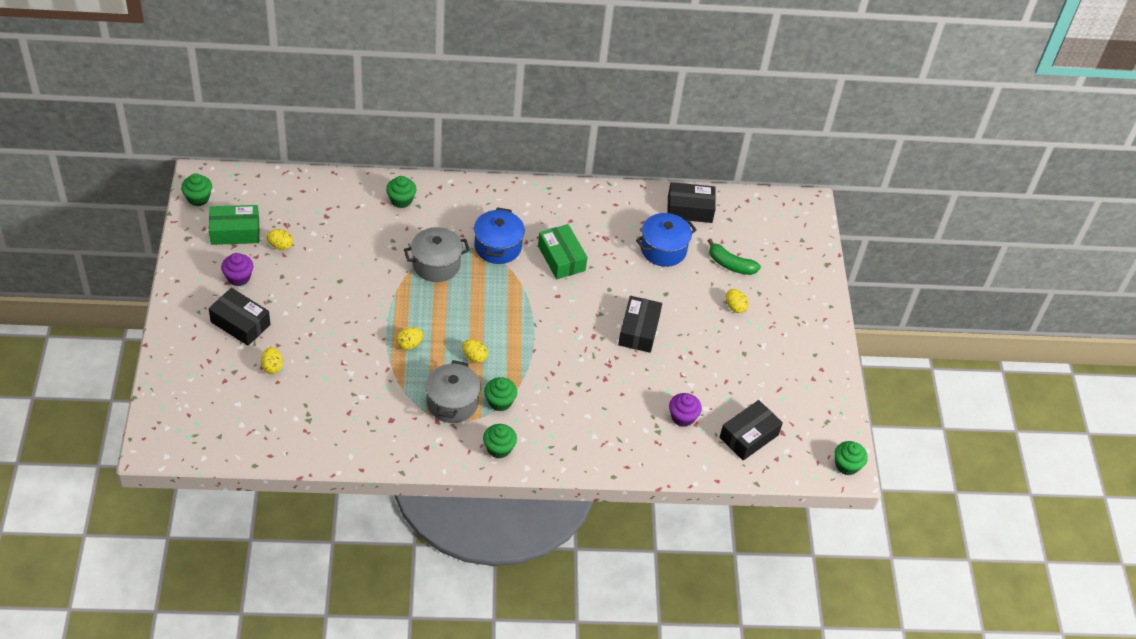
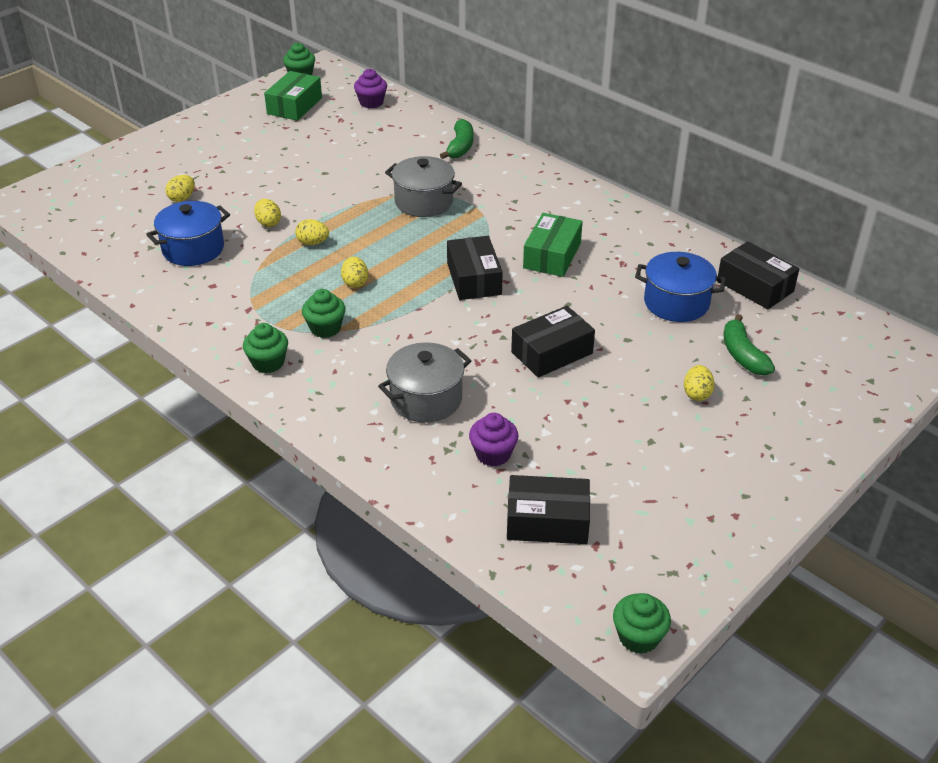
camera: 50 degrees right, 10 degrees down
(235, 231) = (294, 106): green box -> green box turned 75 degrees clockwise
(238, 277) = (251, 133): purple cupcake -> purple cupcake (371, 103)
(240, 323) = (205, 160): black box -> black box (474, 279)
(280, 246) = (314, 129): yellow egg -> yellow egg (268, 223)
(401, 200) = (460, 147): green cupcake -> green banana
(452, 403) = (282, 304): grey pot -> grey pot (426, 399)
(498, 247) = (500, 217): blue pot -> blue pot (193, 249)

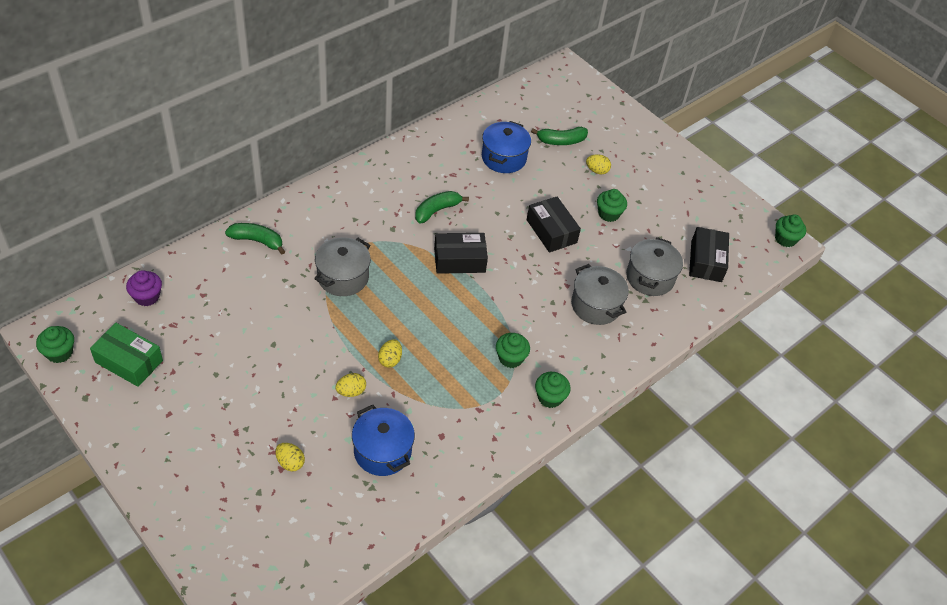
camera: 90 degrees left, 10 degrees up
(355, 282) = (453, 334): yellow egg -> none
(493, 454) = (650, 277): purple cupcake -> grey pot
(552, 256) = (437, 210): green box -> green banana
(609, 408) = (608, 214): none -> green cupcake
(755, 286) = (490, 116): black box -> none

